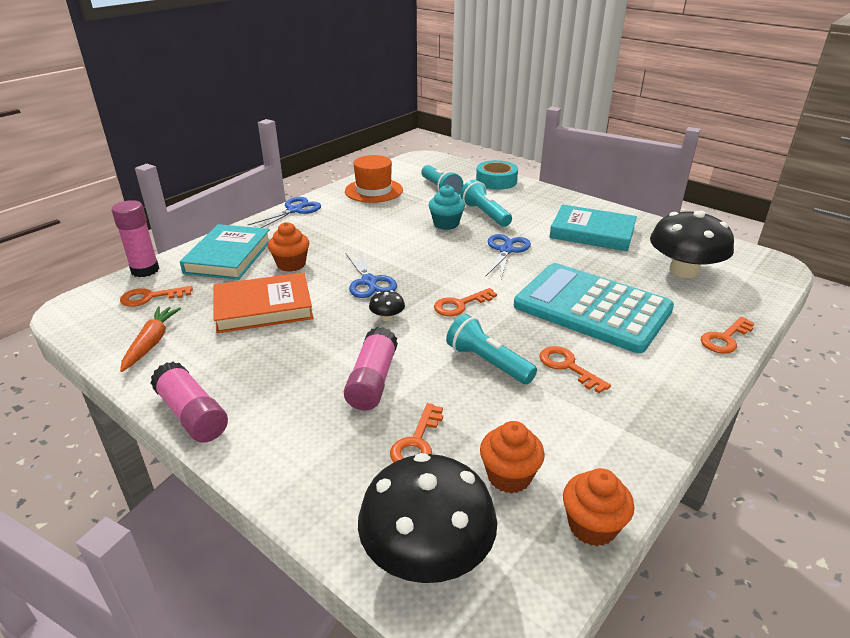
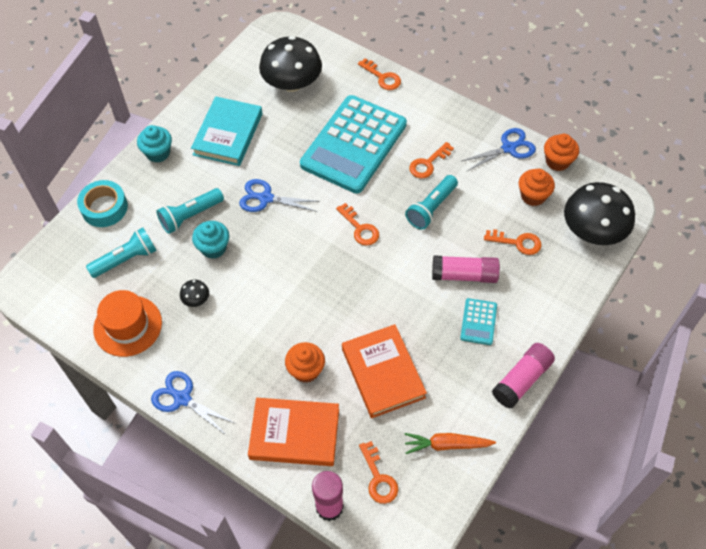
camera: 95 degrees left, 25 degrees up
(228, 256) = (294, 434): turquoise book -> orange book
(296, 385) = (478, 322): none -> turquoise calculator
(369, 282) = (331, 298): blue scissors -> blue scissors (509, 148)
(387, 317) = (384, 277): black mushroom -> black mushroom (196, 299)
(561, 201) = (158, 153): none -> turquoise cupcake

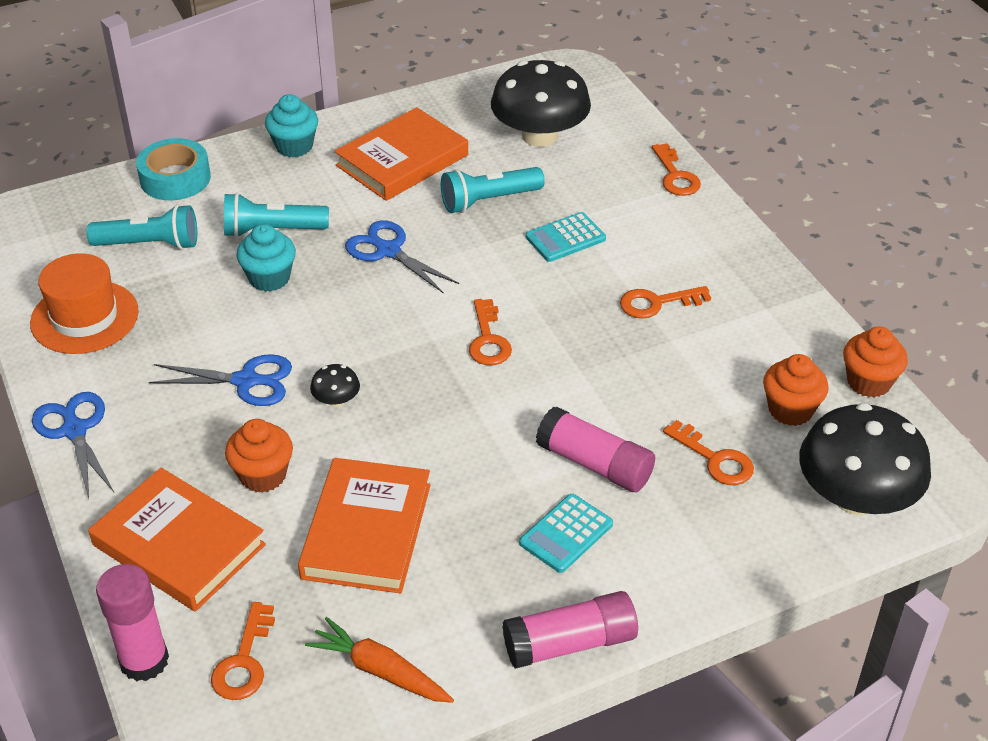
camera: 30 degrees right, 15 degrees down
(196, 299) = (195, 326): black mushroom -> black mushroom (336, 400)
(228, 134) = (402, 160): turquoise book -> orange book
(354, 145) = (565, 238): turquoise calculator -> turquoise calculator, size x0.41
(431, 208) = (615, 359): turquoise flashlight -> turquoise flashlight (488, 201)
(509, 148) = (801, 333): blue scissors -> blue scissors (246, 381)

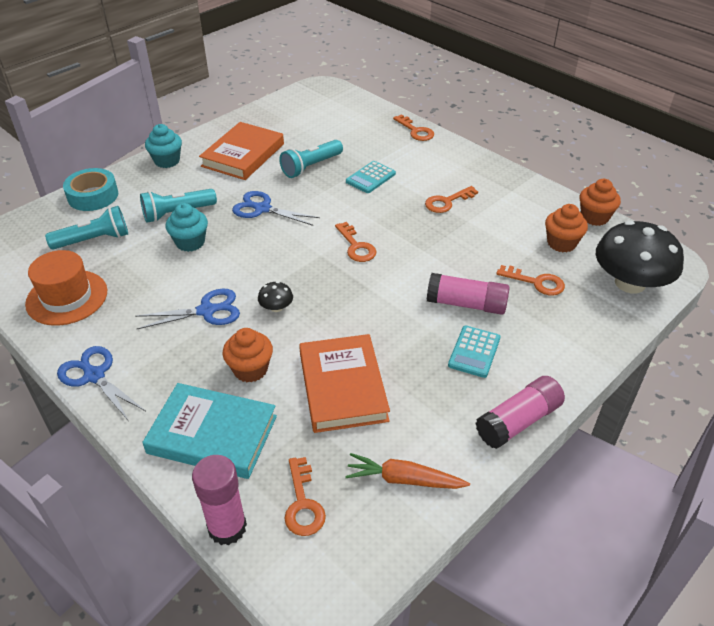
camera: 20 degrees left, 0 degrees up
(179, 545) = (212, 434): orange book -> turquoise book
(539, 136) = (322, 125): black mushroom -> none

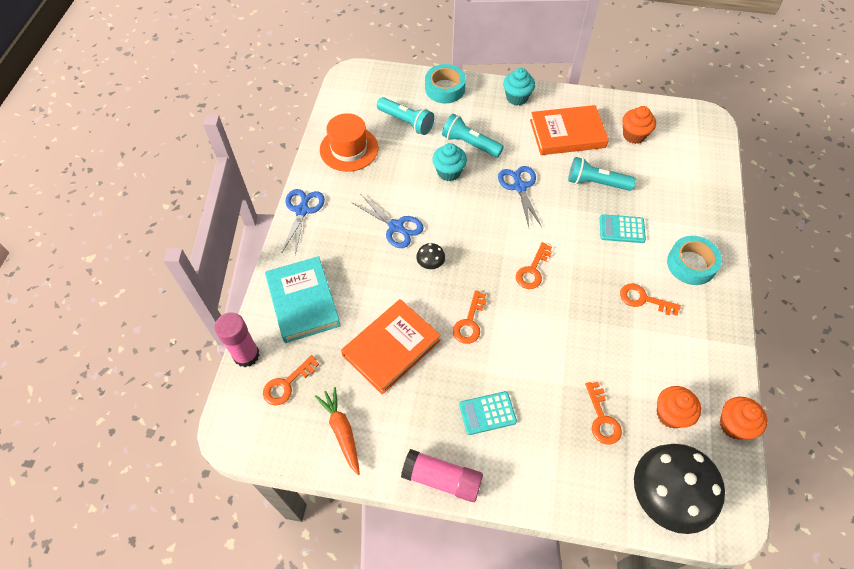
camera: 55 degrees right, 15 degrees up
(250, 369) = (366, 286): orange cupcake -> orange cupcake (634, 135)
(415, 131) = (718, 221): orange key -> orange key (469, 322)
(439, 163) = (691, 264): none -> turquoise tape
(466, 304) = (533, 380): pink glue stick -> none

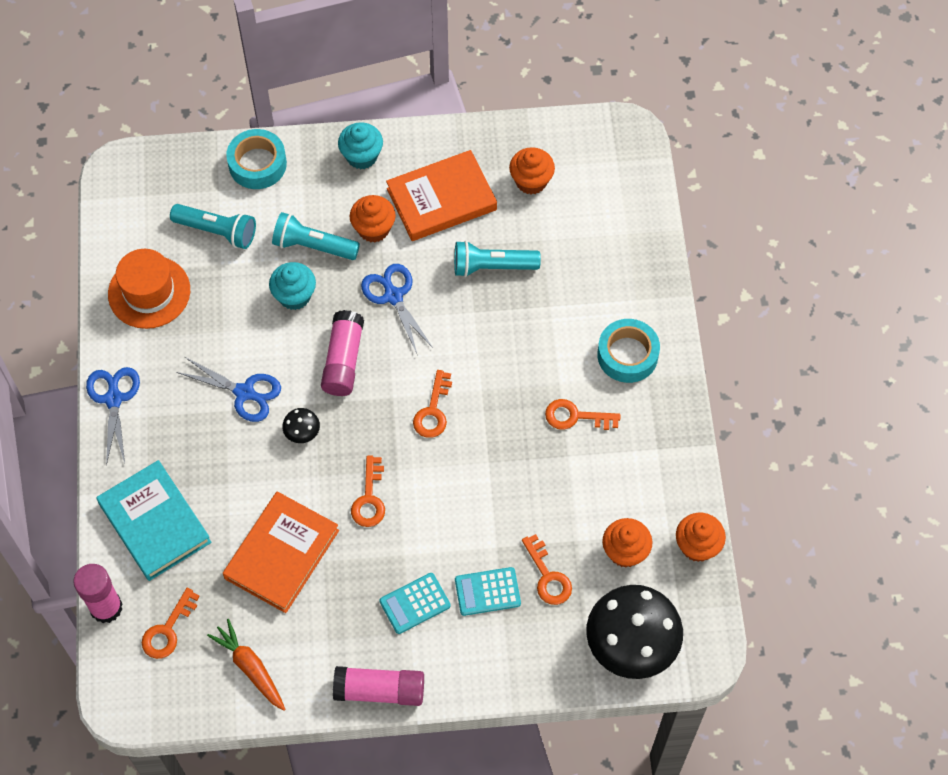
camera: 15 degrees left, 5 degrees up
(473, 221) = (343, 360): none -> pink glue stick
(515, 142) = (373, 229): none -> orange cupcake
(621, 229) = (535, 326): turquoise calculator -> turquoise calculator (487, 592)

